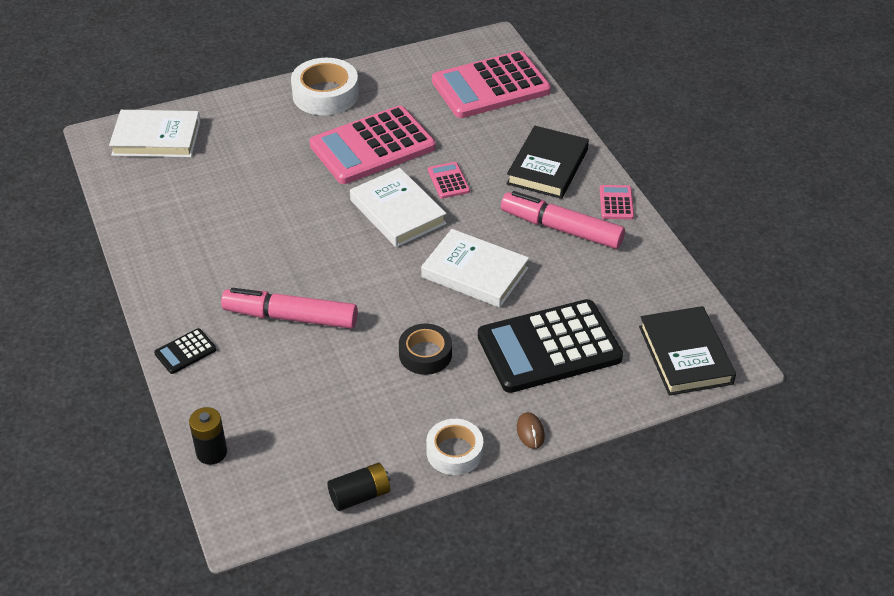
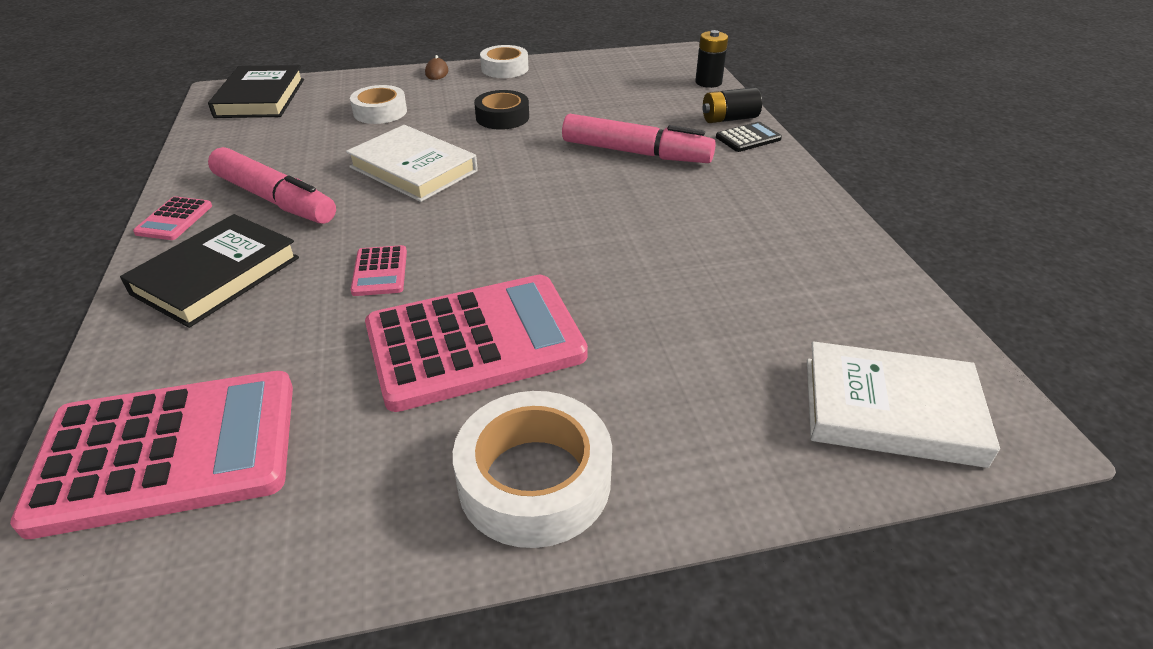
camera: 170 degrees left, 5 degrees down
(360, 495) = (587, 57): black battery -> black battery (729, 119)
(397, 212) = (475, 239): white book -> none
(549, 347) = (380, 112): black calculator -> white tape

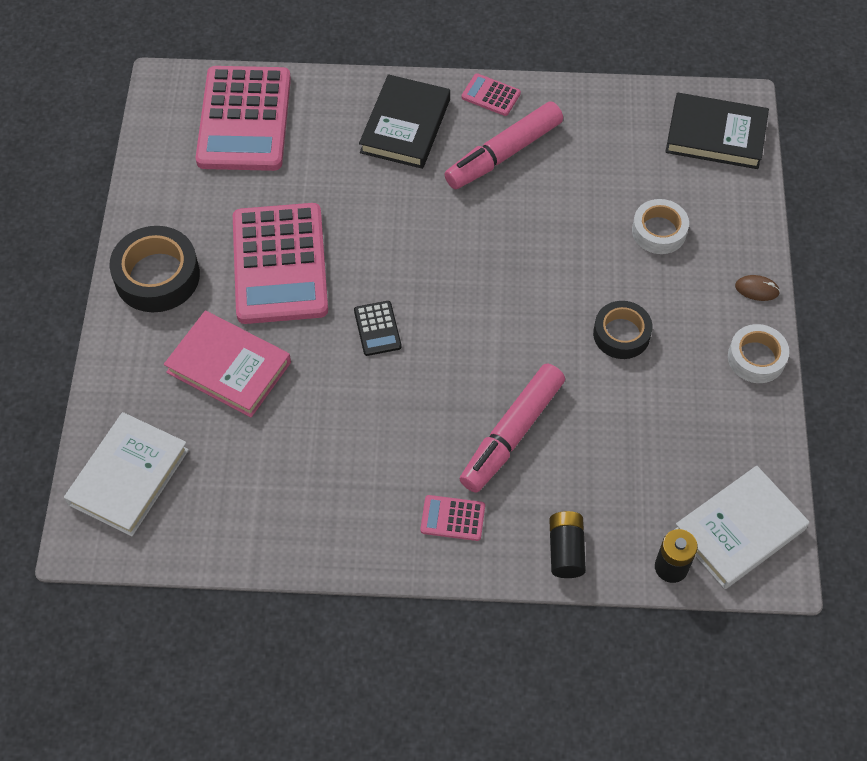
camera: 105 degrees right, 20 degrees up
(216, 275) = (405, 126): black book -> black book turned 60 degrees clockwise
(380, 271) = (378, 218): pink calculator -> pink calculator (452, 518)
(413, 169) = (529, 250): white book -> white book (739, 530)
(534, 480) = (157, 276): white tape -> black tape
(662, 353) = (229, 367): none -> pink book
(748, 138) = (515, 550): black calculator -> black calculator (377, 329)

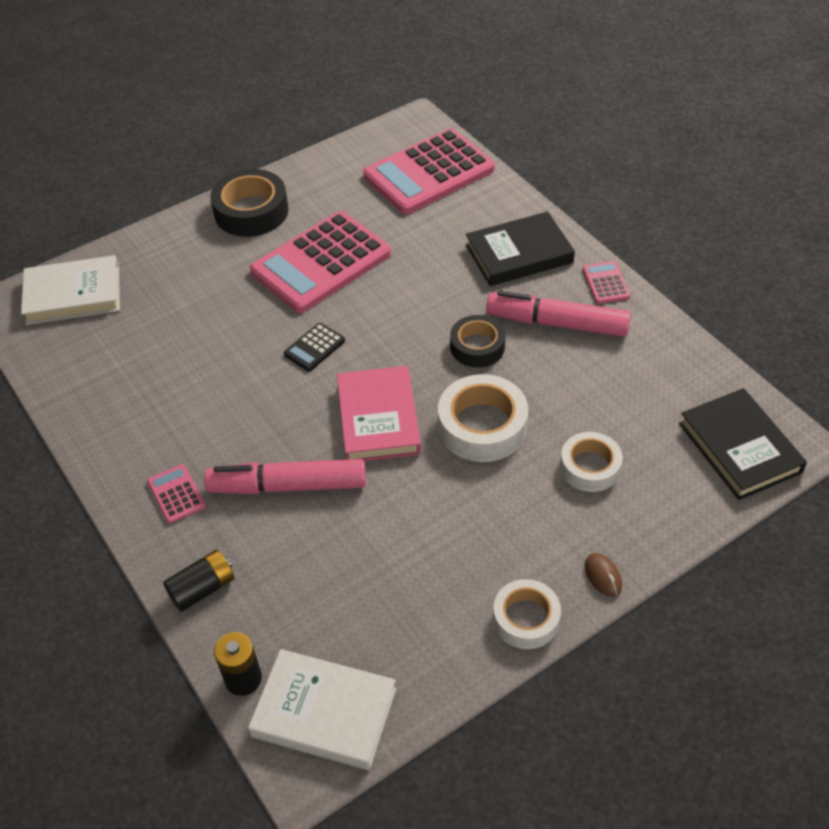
camera: 55 degrees right, 10 degrees down
(229, 367) = (207, 290): pink book -> pink book (378, 418)
(564, 270) = (482, 426): none -> white tape
(621, 334) = (455, 502): black tape -> black tape (477, 347)

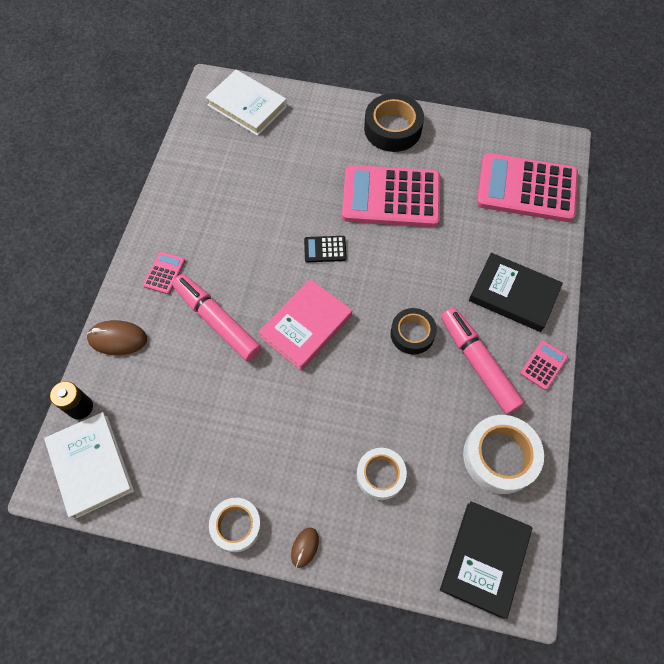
camera: 45 degrees right, 15 degrees up
(202, 588) = (118, 339): black battery -> brown mouse
(482, 426) = (353, 387): white tape -> white tape (499, 456)

